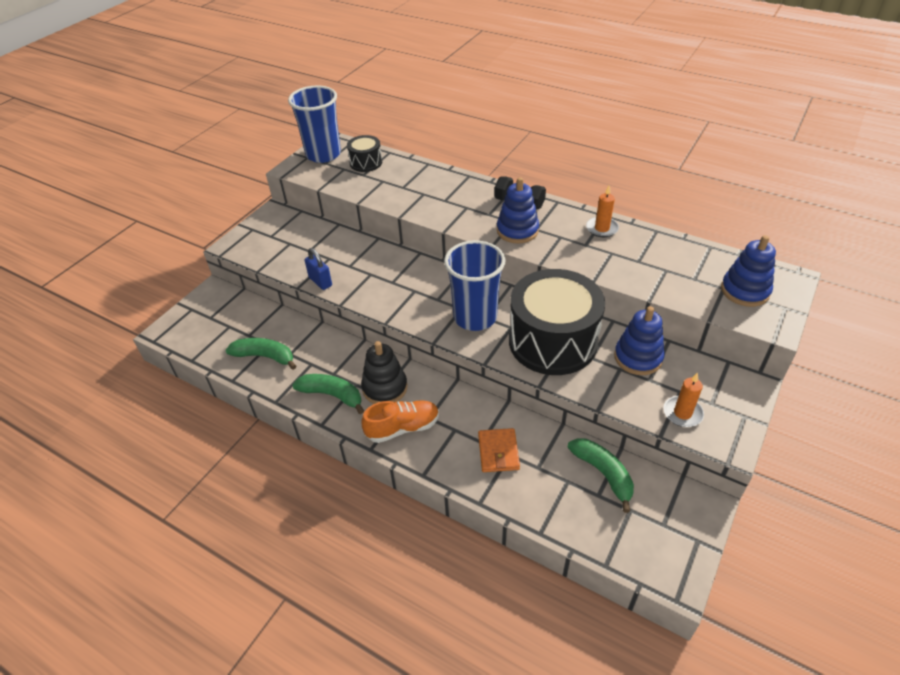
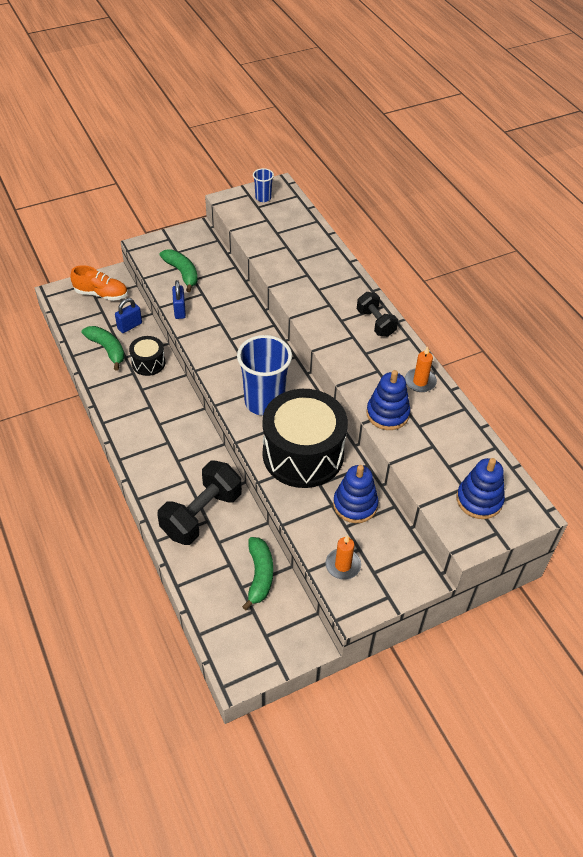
camera: 30 degrees right, 5 degrees up
(269, 325) = (130, 326): none -> blue padlock
(323, 154) = (263, 198): blue cup -> blue cup, size x0.47
(332, 395) = (127, 405): green banana -> green banana (182, 273)
(366, 163) = (289, 222): black drum -> black drum (148, 363)
(385, 388) = (167, 420): black stacking toy -> none
(402, 428) = (153, 457): orange shoe -> orange shoe (101, 294)
(498, 452) = (201, 514): orange wallet -> black dumbbell
(517, 230) = (349, 347): blue stacking toy -> blue stacking toy (387, 414)

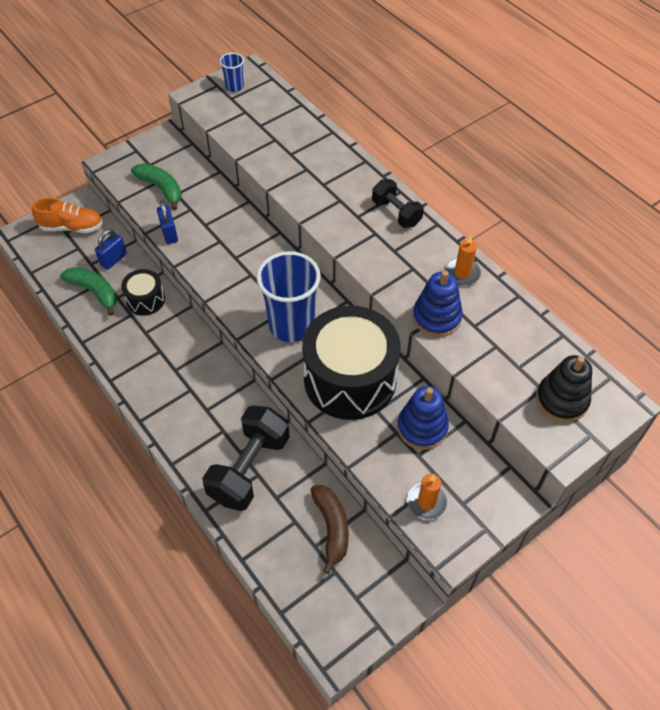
camera: 10 degrees left, 5 degrees up
(259, 575) = (332, 528): green banana -> brown banana
(479, 500) = (561, 400): blue stacking toy -> black stacking toy

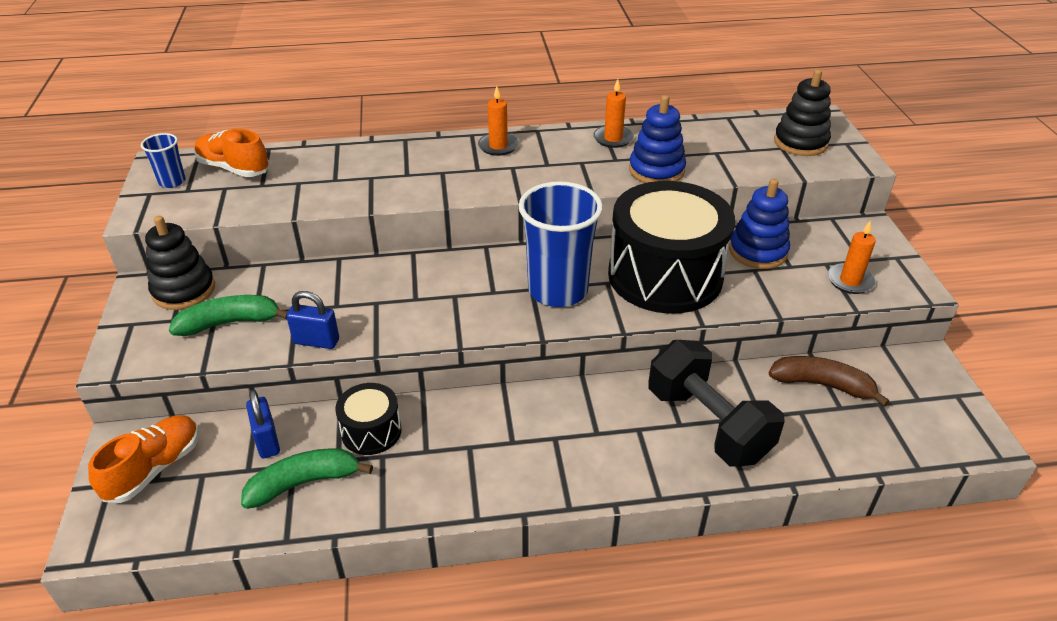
camera: 60 degrees left, 15 degrees down
(175, 153) = (184, 290): none -> black stacking toy
(267, 103) = (234, 168): none -> orange shoe
(396, 213) = (498, 146): black dumbbell -> orange candle

